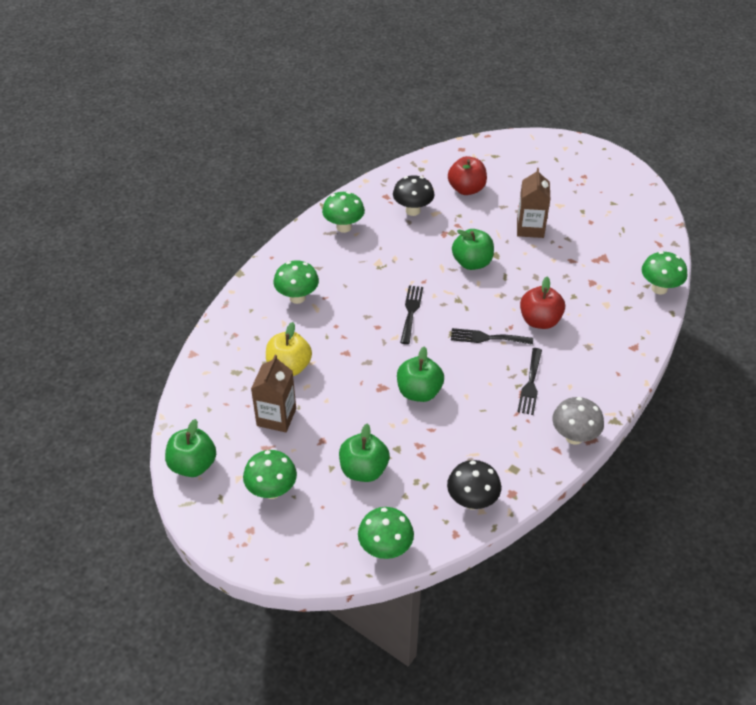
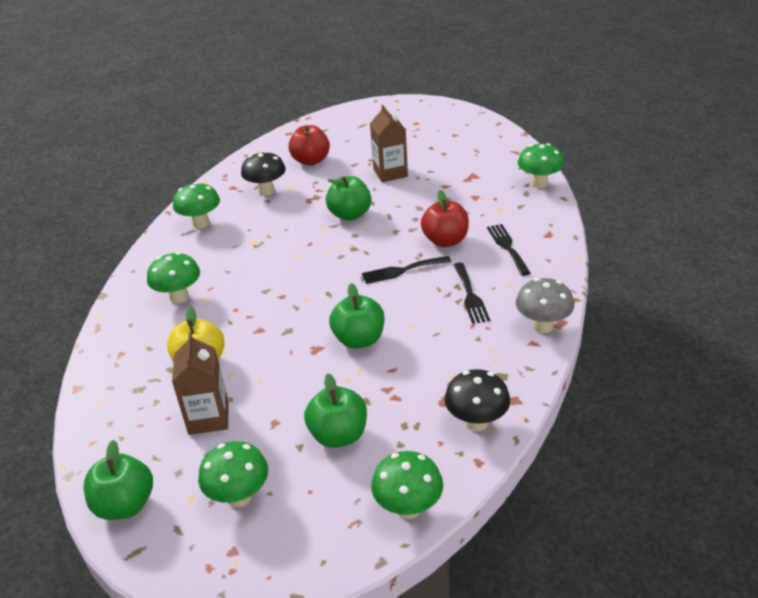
camera: 20 degrees left, 10 degrees down
(411, 311) = (310, 272): black fork -> black fork (507, 247)

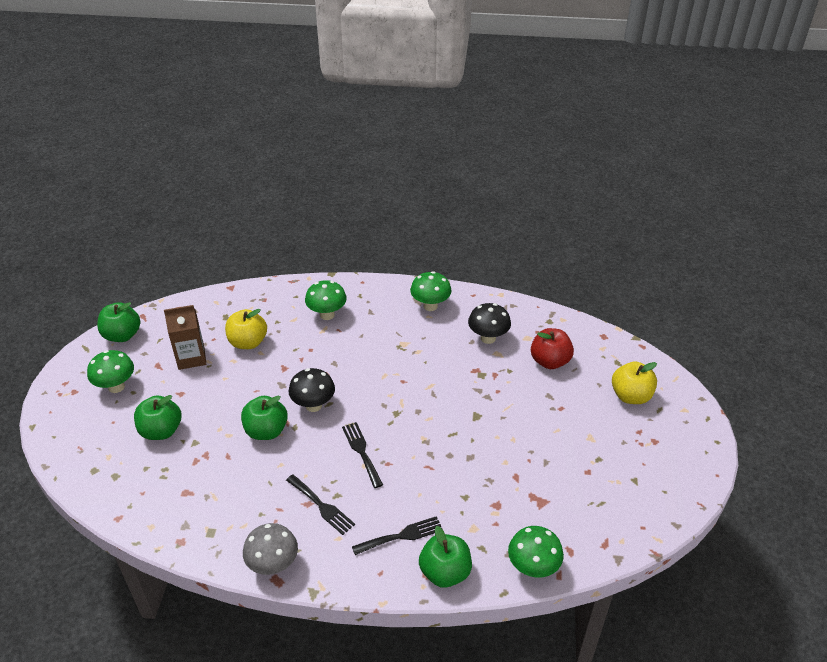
camera: 80 degrees right, 5 degrees up
(350, 215) = (452, 404): green apple -> green apple (445, 572)
(365, 128) = (630, 396): none -> yellow apple
(390, 173) = (535, 427): brown carton -> none
(408, 508) = (85, 477): green mushroom -> none
(445, 241) = (411, 482): red apple -> none
(470, 296) = (322, 506): black fork -> black fork turned 120 degrees counterclockwise
(476, 422) = (159, 515): black mushroom -> black mushroom (313, 405)

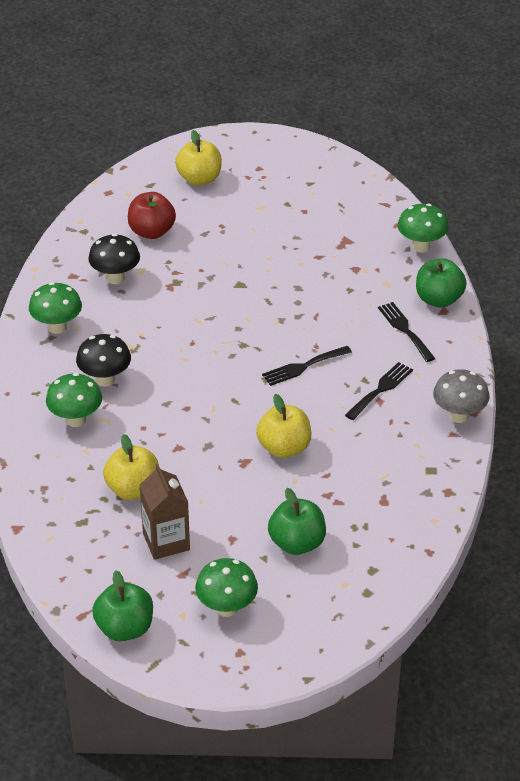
camera: 95 degrees left, 0 degrees up
(266, 431) = (284, 448): green apple -> yellow apple
(313, 405) = (239, 413): black mushroom -> black mushroom (105, 379)

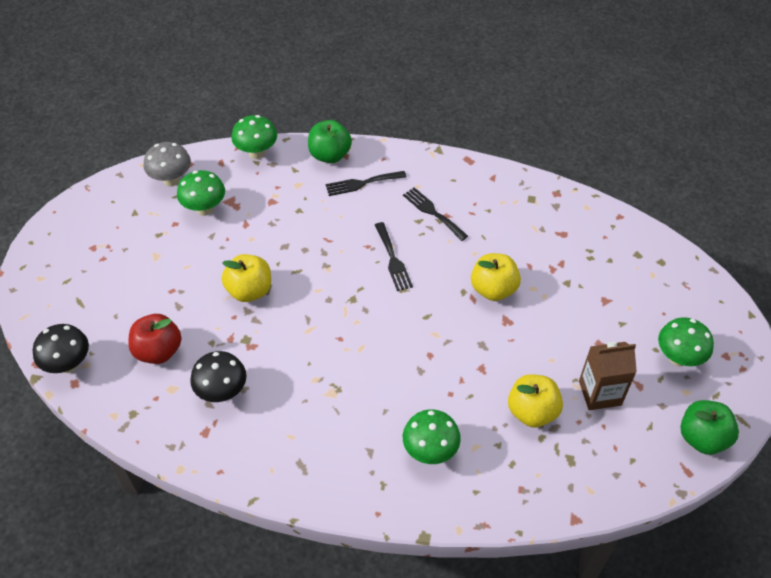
camera: 80 degrees left, 10 degrees up
(57, 327) = (285, 455): green mushroom -> green mushroom (205, 209)
(105, 379) = (376, 419): black mushroom -> black mushroom (68, 364)
(199, 179) = (88, 298): yellow apple -> yellow apple (249, 290)
(297, 543) = (606, 298): green apple -> none
(459, 415) = (472, 170): grey mushroom -> grey mushroom (171, 180)

